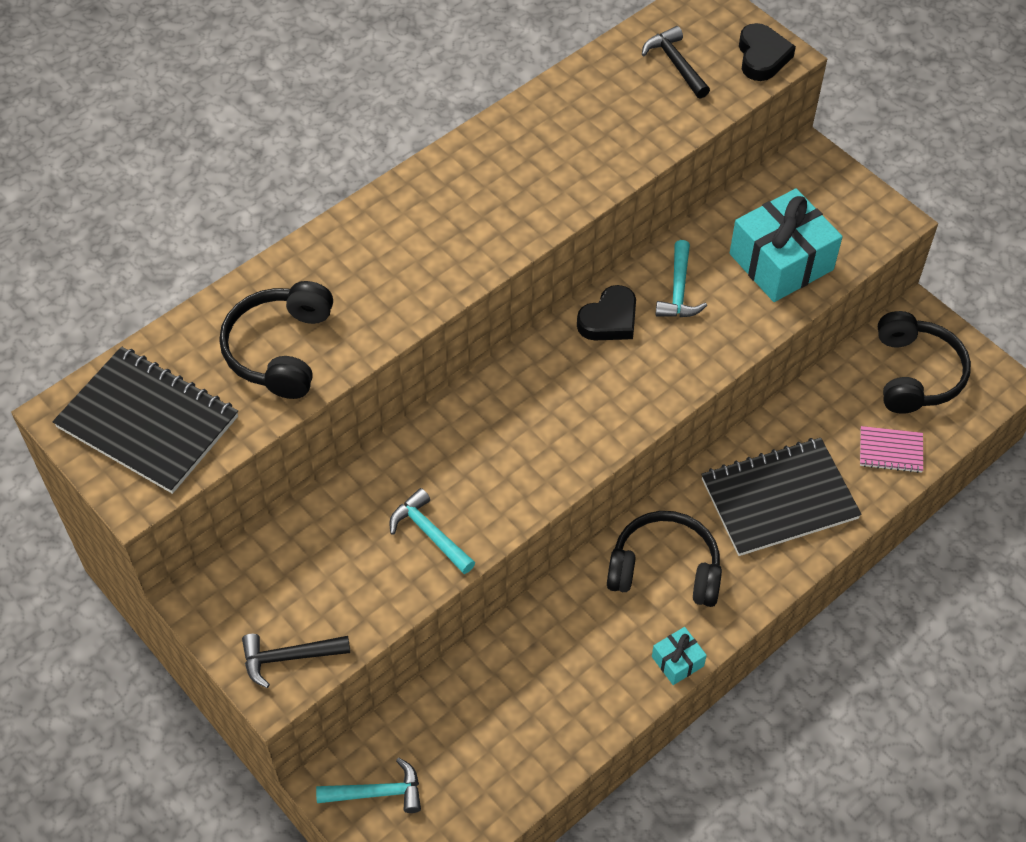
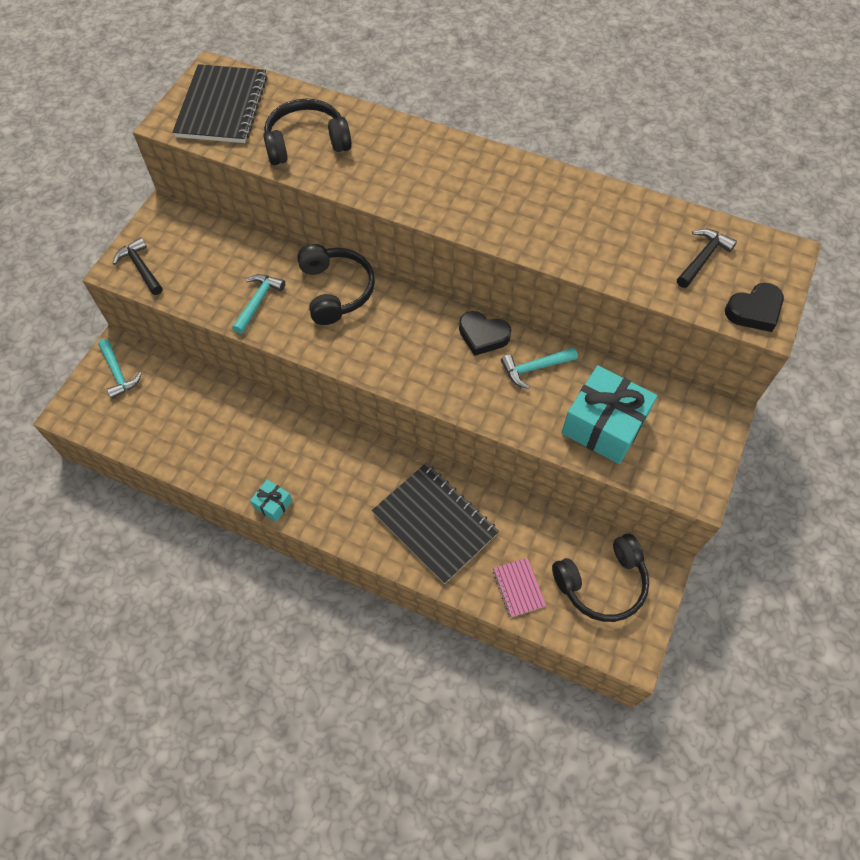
camera: 65 degrees right, 5 degrees up
(665, 569) = (341, 470): black headphones -> black headphones (336, 290)

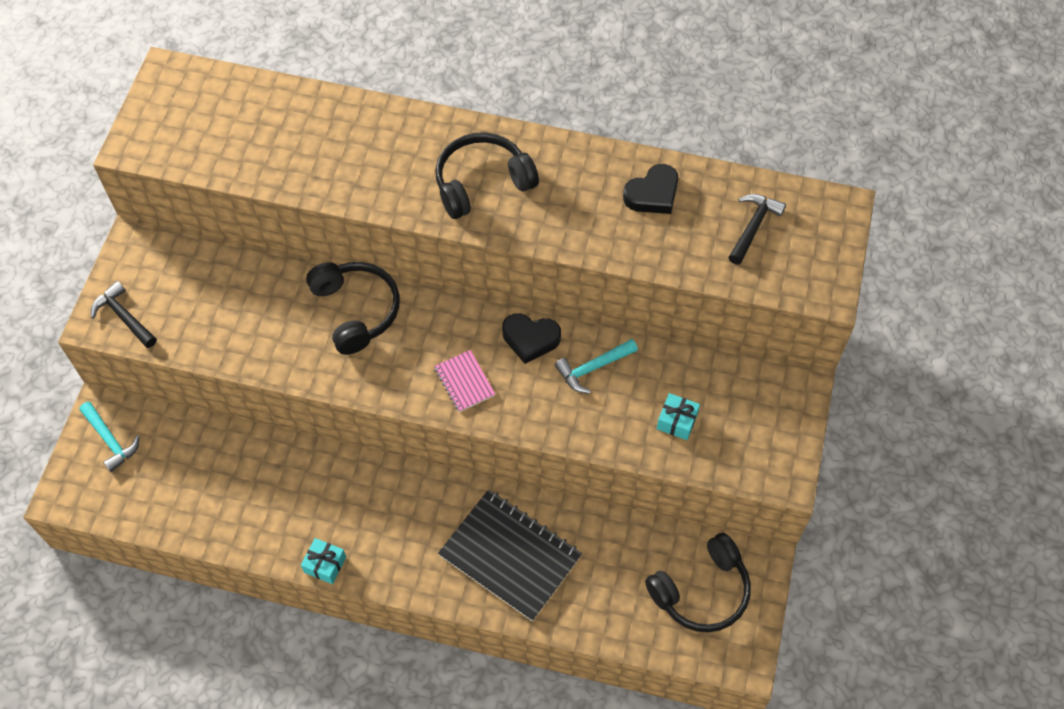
camera: 10 degrees left, 0 degrees up
(222, 106) = (190, 118): black notebook -> none
(258, 302) = (270, 337): turquoise hammer -> none
(306, 143) = (298, 150): black headphones -> black headphones (482, 183)
(518, 588) = (612, 611): pink notebook -> pink notebook (464, 382)
(604, 425) = (677, 421): turquoise gift -> turquoise gift, size x0.47
(754, 311) = (813, 279): black heart -> black heart (652, 194)

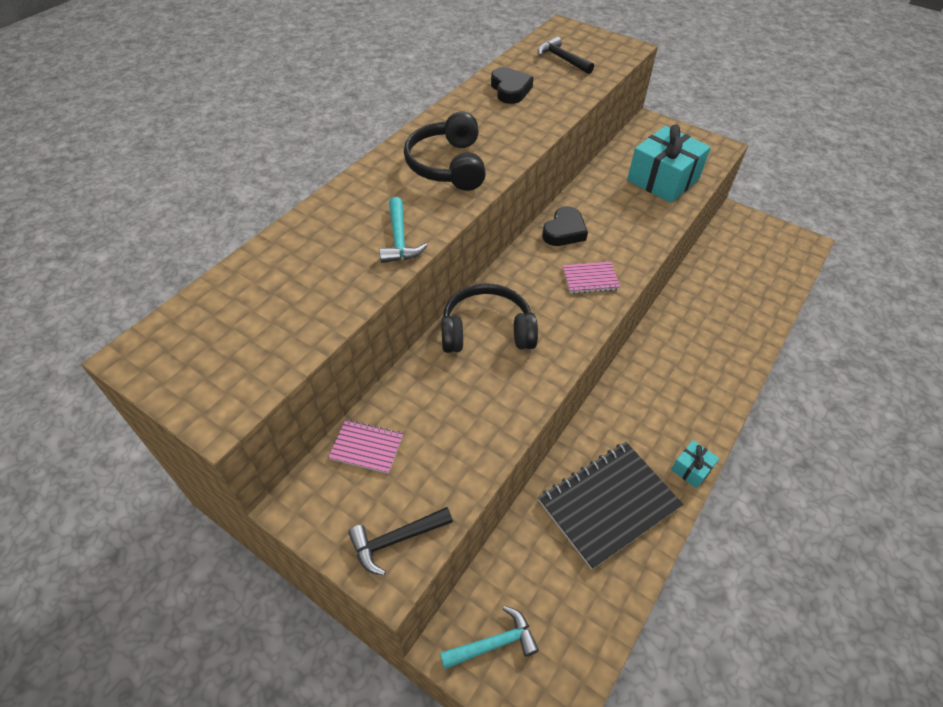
camera: 70 degrees left, 10 degrees down
(198, 266) = (367, 447): none -> pink notebook
(510, 556) = (707, 338): black notebook -> black notebook (608, 504)
(593, 368) = (603, 206): turquoise hammer -> turquoise hammer (399, 239)
(677, 421) = (663, 179): turquoise gift -> turquoise gift, size x2.14
(701, 591) = (753, 247): black headphones -> none

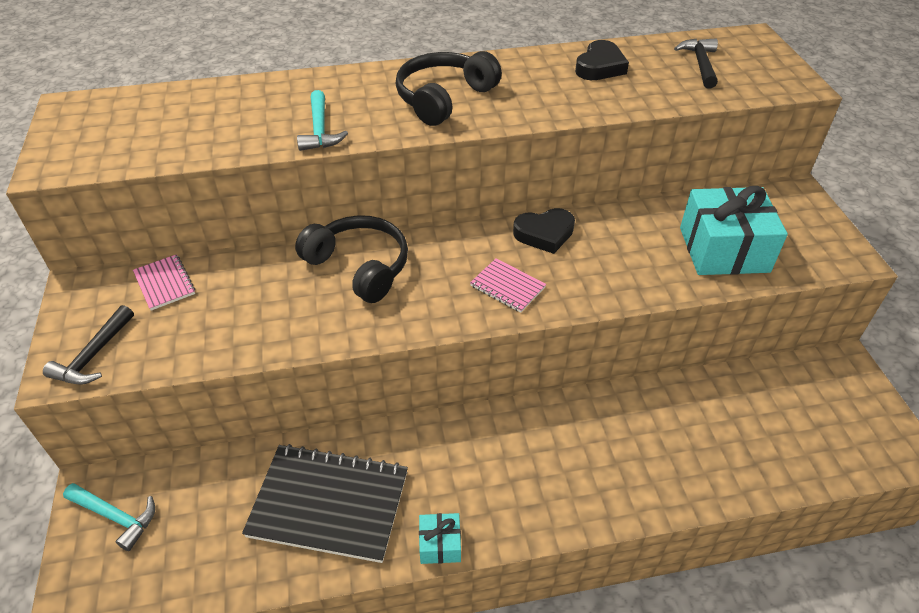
camera: 45 degrees right, 5 degrees down
(396, 540) = (93, 355): black hammer -> black hammer turned 90 degrees counterclockwise
(399, 239) = (320, 130): turquoise hammer -> turquoise hammer turned 45 degrees counterclockwise

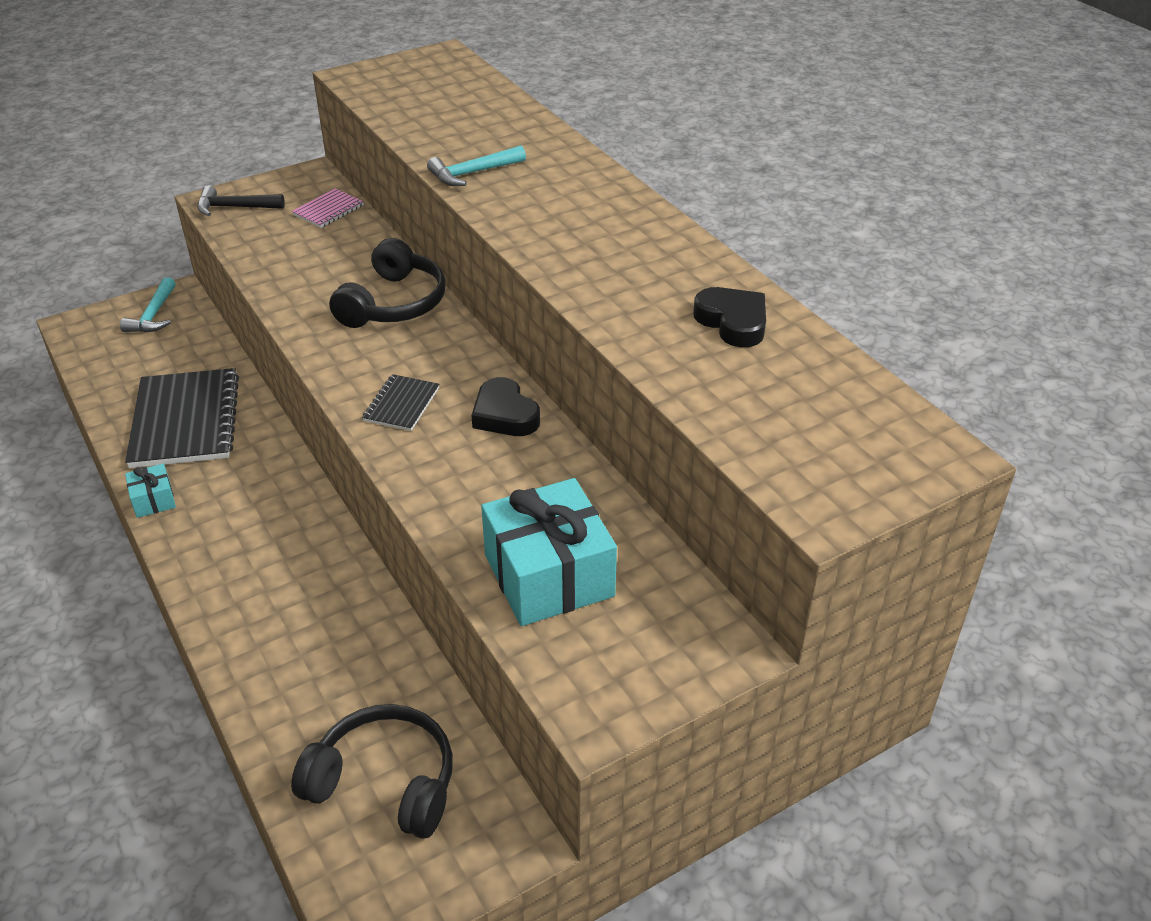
camera: 70 degrees right, 5 degrees down
(444, 98) = (578, 227): black headphones -> black headphones (384, 783)
(507, 287) = (401, 404): pink notebook -> black notebook
(600, 67) = (733, 322): black heart -> black heart turned 135 degrees counterclockwise
(700, 64) = (810, 407): black hammer -> none

